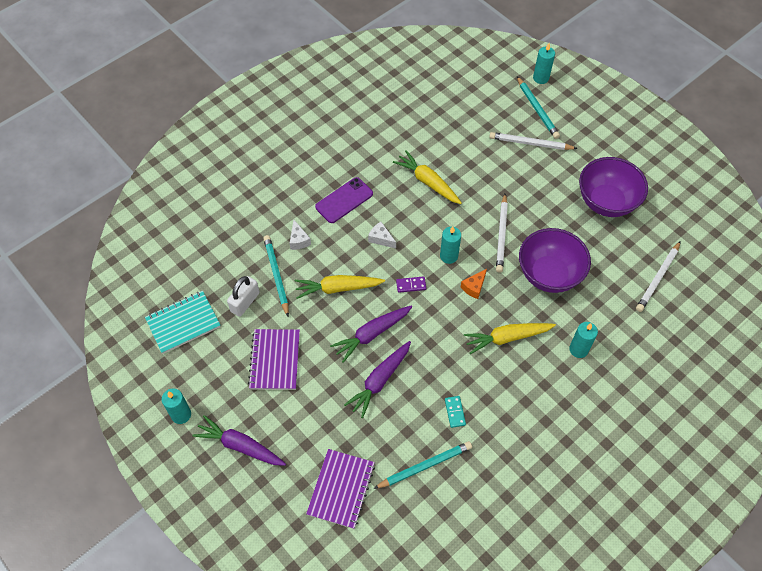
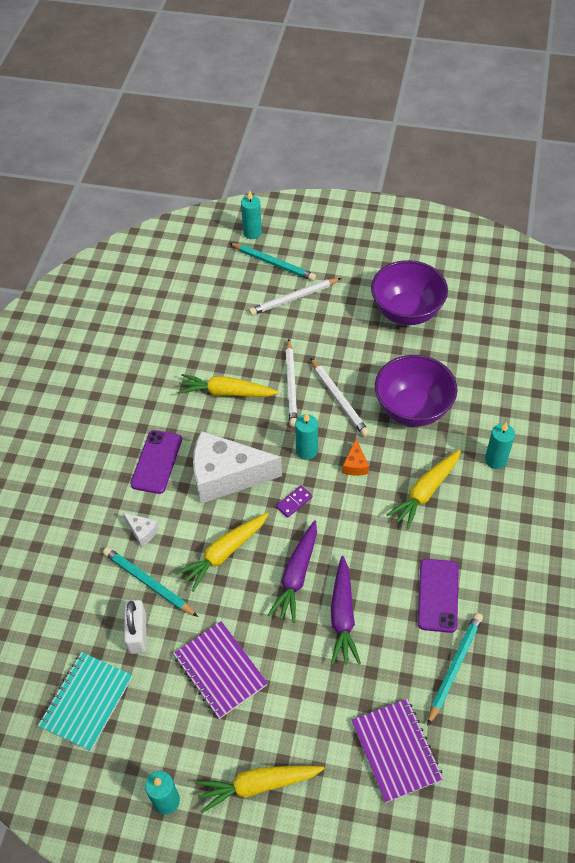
camera: 35 degrees left, 5 degrees down
(240, 445) = (257, 785): purple carrot -> yellow carrot
(381, 239) = (226, 476): white cheese -> white cheese, size x2.44
(455, 412) = (438, 595): turquoise domino -> purple phone
(658, 278) = (507, 352): white pencil -> white pencil (291, 385)

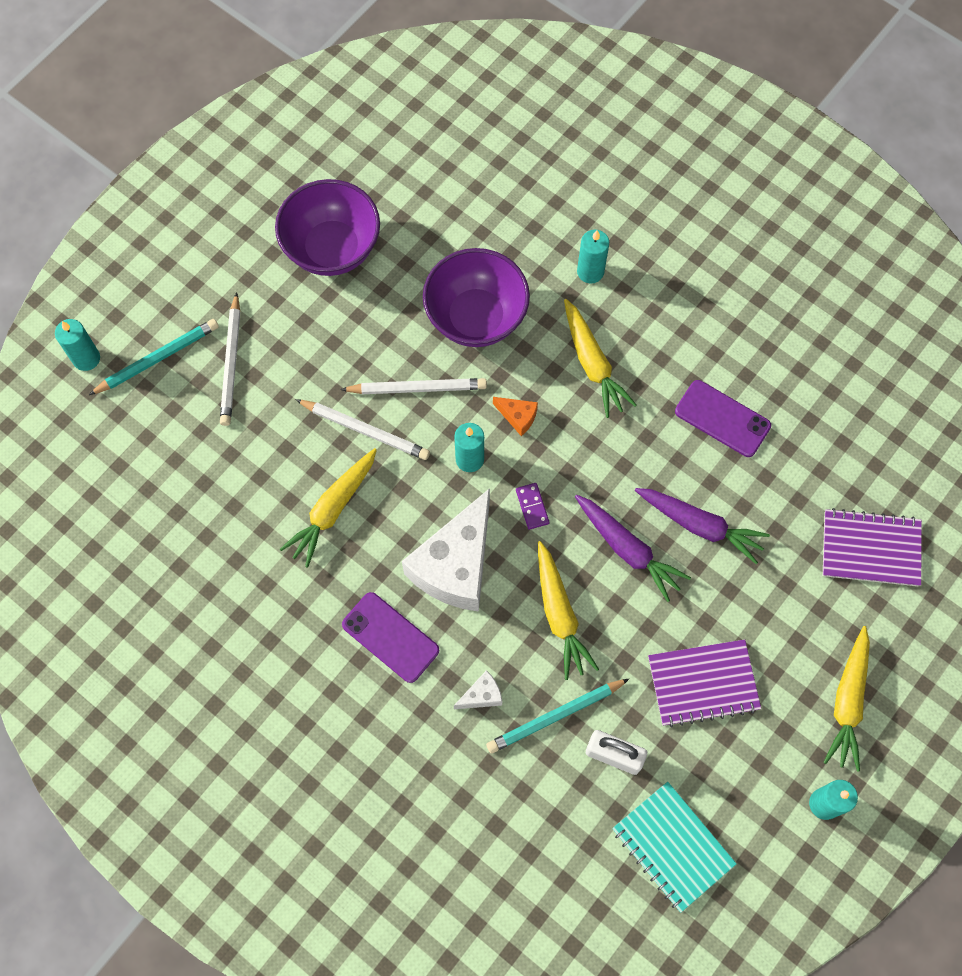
camera: 65 degrees left, 15 degrees up
(454, 667) = (808, 446): turquoise pencil -> none

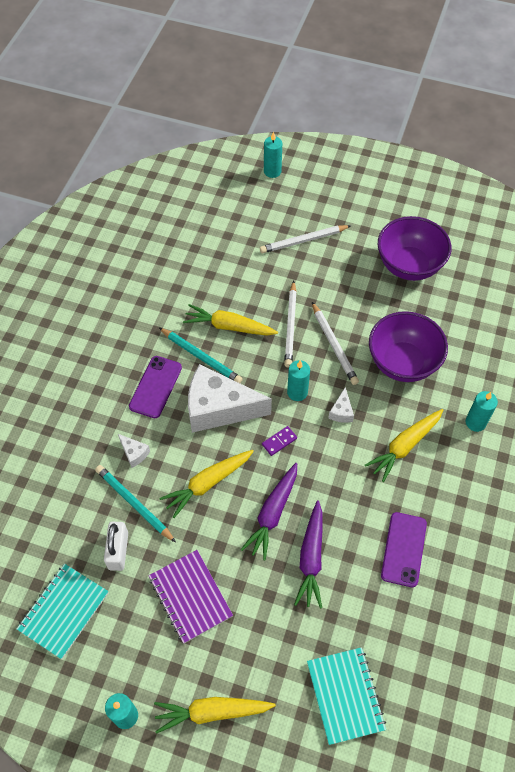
camera: 70 degrees right, 10 degrees down
(158, 358) = (289, 204): turquoise pencil -> turquoise pencil (201, 357)
(518, 417) = (341, 411): orange cheese -> white cheese
(870, 549) = (345, 696): purple notebook -> turquoise notebook

